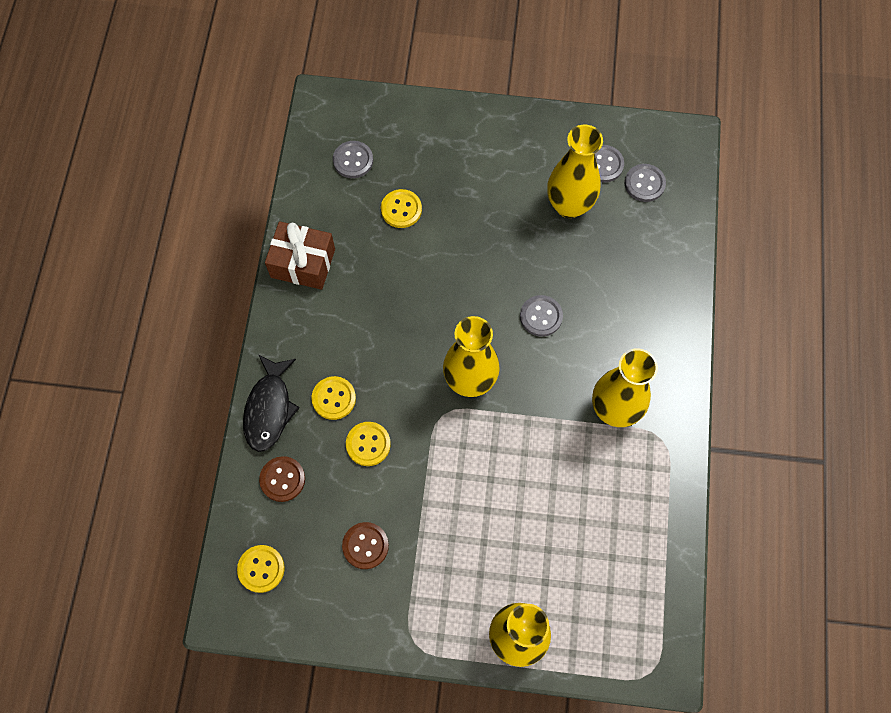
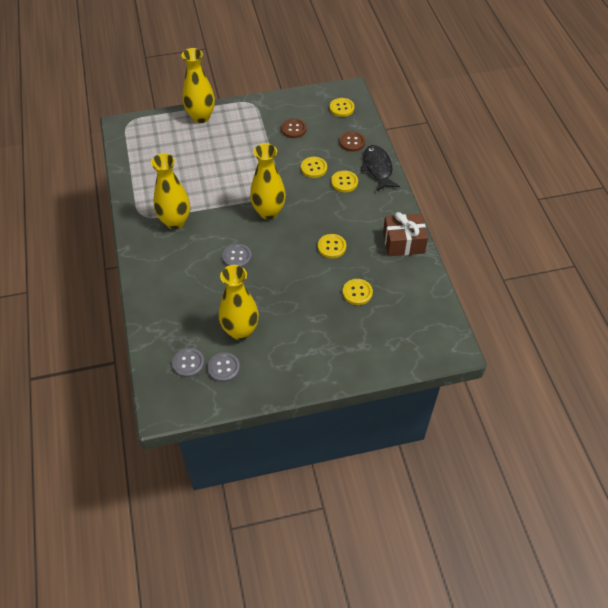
camera: 160 degrees right, 15 degrees down
(353, 160) = (408, 314): grey button -> none
(404, 289) = (331, 247): none -> yellow button

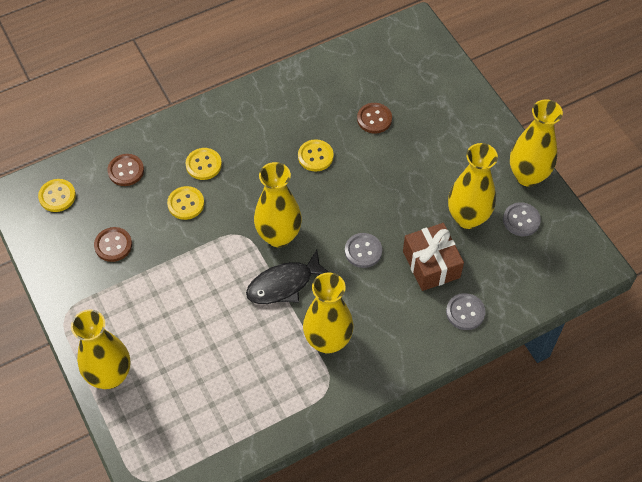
camera: 105 degrees left, 5 degrees up
(188, 363) = (530, 256): grey button -> grey button (465, 312)
(265, 387) = (527, 176): none -> yellow vase
(357, 292) = (374, 119): yellow button -> brown button
(378, 168) = (169, 134): black fish -> black fish (284, 284)
(403, 242) = (287, 89): brown gift -> brown gift (431, 264)

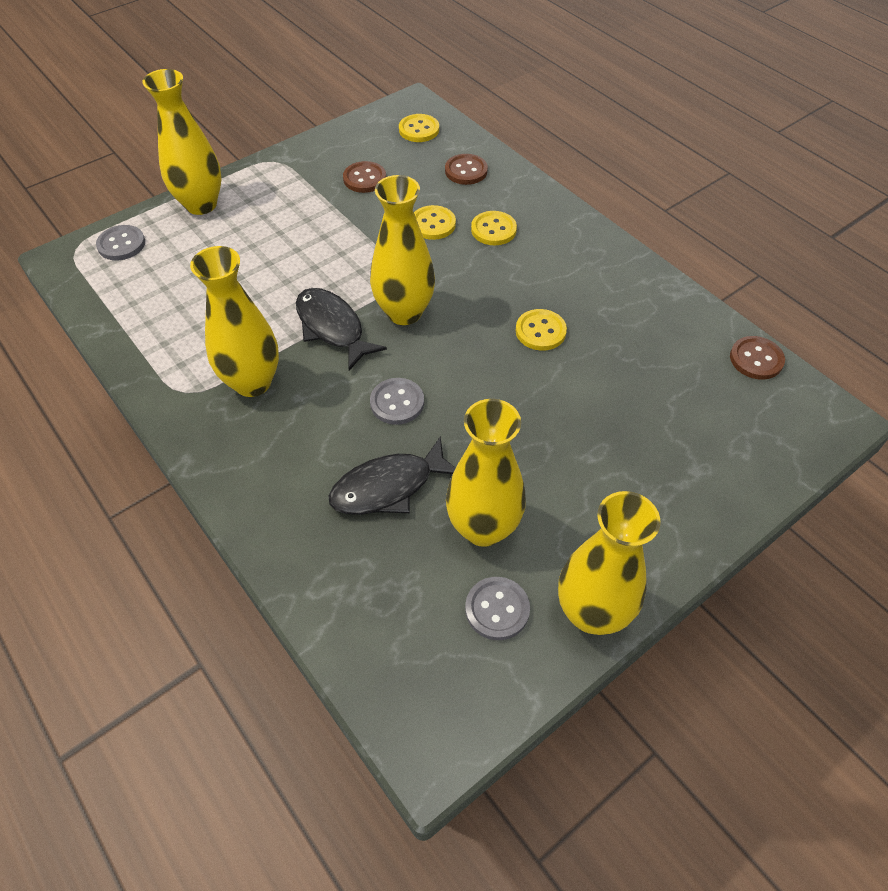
camera: 80 degrees right, 5 degrees down
(374, 119) = (629, 387): brown button -> brown button (756, 359)
(431, 264) = (388, 487): brown gift -> black fish
(465, 312) = (310, 541): grey button -> grey button (121, 244)

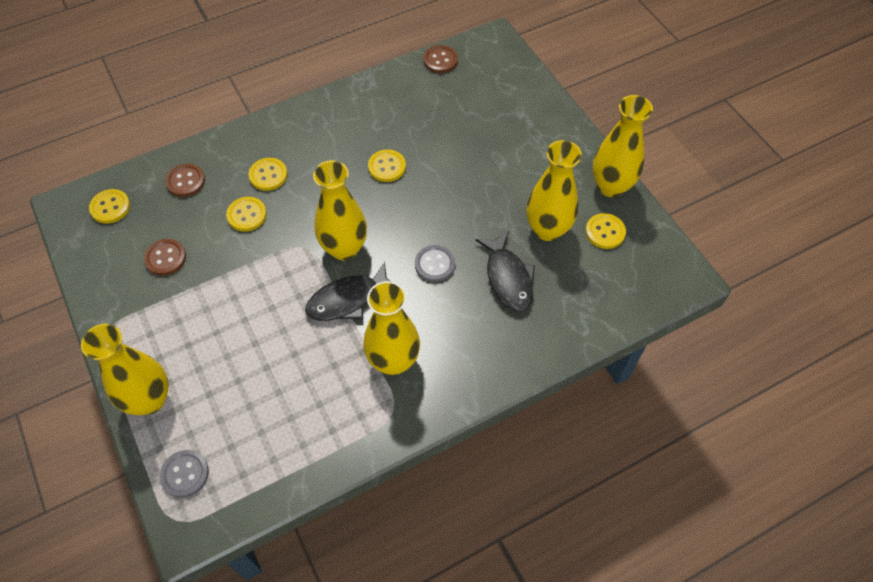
camera: 80 degrees left, 5 degrees up
(497, 609) = (605, 232): grey button -> yellow button

